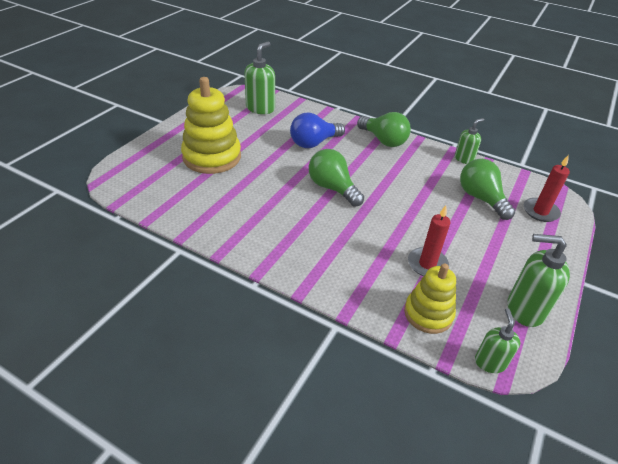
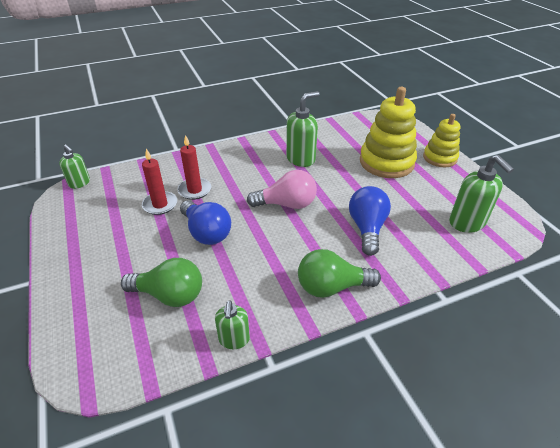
camera: 130 degrees right, 0 degrees up
(332, 188) = (287, 204): green light bulb -> pink light bulb
(416, 214) = (206, 232): none -> blue light bulb
(428, 314) = (133, 181): yellow stacking toy -> yellow stacking toy (439, 158)
(524, 309) = (72, 223): green soap dispenser -> green soap dispenser (301, 159)
(540, 211) = (99, 330): red candle -> red candle (194, 190)

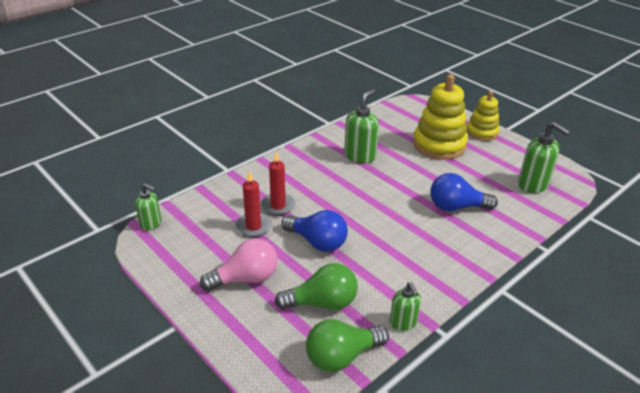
camera: 20 degrees left, 5 degrees down
(287, 204) = (374, 201): pink light bulb -> pink light bulb (246, 279)
(331, 287) = (456, 262): green light bulb -> green light bulb (341, 356)
(367, 228) = (456, 207): blue light bulb -> blue light bulb turned 75 degrees counterclockwise

